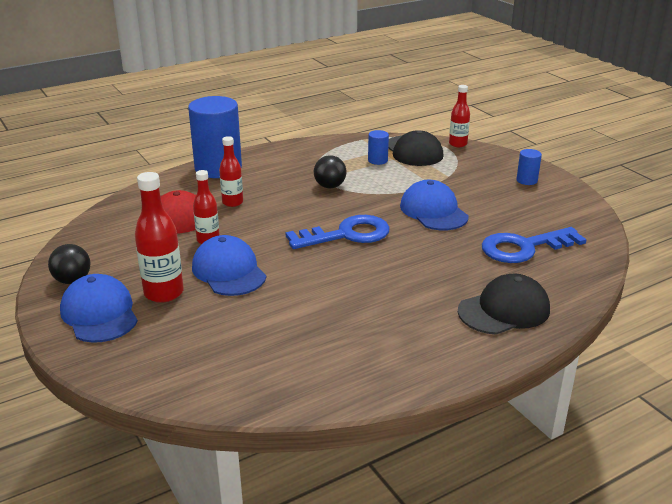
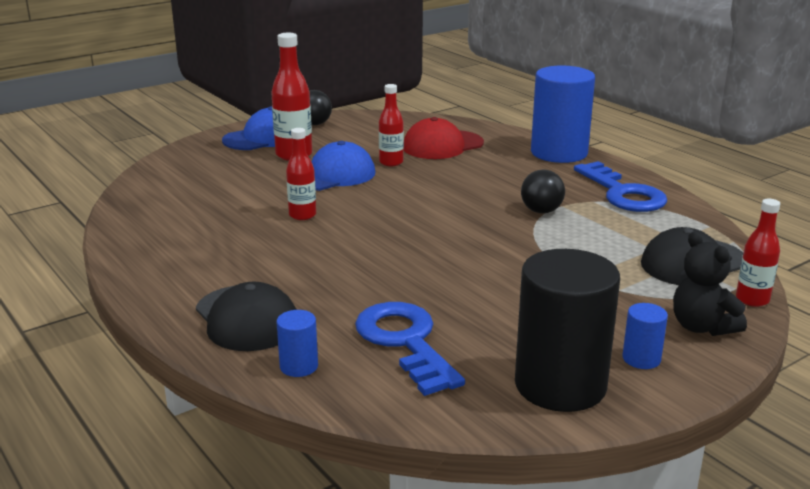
camera: 85 degrees right, 5 degrees down
(232, 202) = (476, 166): red bottle -> red bottle (302, 215)
(346, 234) = (417, 225): blue key -> blue key (623, 193)
(377, 160) = (641, 238): blue cylinder -> blue cylinder (299, 366)
(433, 211) = (496, 277): blue cap -> none
(490, 161) = (702, 327): none -> black teddy bear
(559, 204) = (560, 385): none -> black cylinder

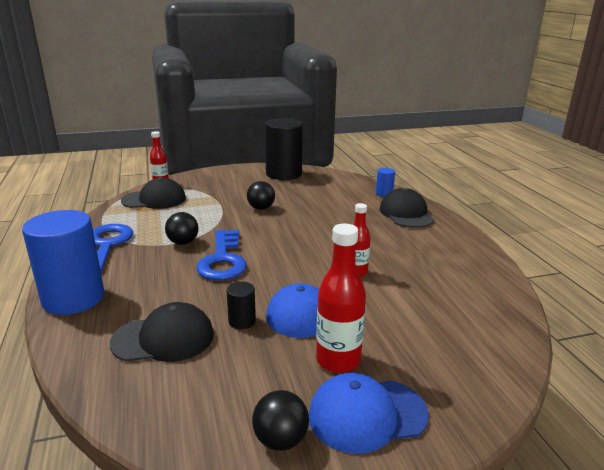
camera: 160 degrees left, 0 degrees up
(391, 162) = (242, 321): red bottle -> black cylinder
(405, 342) = (333, 194): blue key -> blue key (223, 260)
(442, 145) = (163, 338): red cap -> black cap
(505, 280) = (261, 208): none -> black ball
(641, 359) = (242, 175): blue cylinder -> none
(702, 327) = (201, 179): black teddy bear -> none

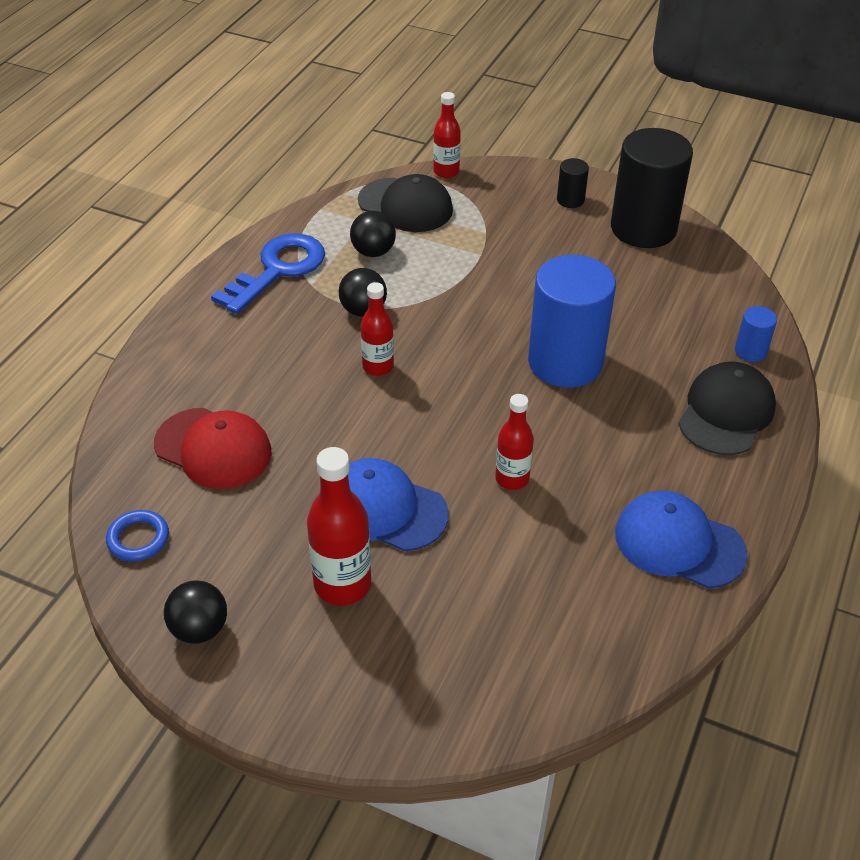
camera: 40 degrees right, 20 degrees up
(73, 298) = (181, 341): blue cylinder -> blue cylinder (565, 362)
(163, 338) = (213, 448): black cap -> red cap
(166, 415) = (138, 539): none -> blue ring
(223, 260) = (378, 367): blue key -> red bottle
(242, 321) = (305, 472): black cylinder -> black cylinder (570, 200)
(261, 208) = (525, 292): black ball -> black ball (373, 252)
(367, 414) = (297, 660): blue cap -> blue cap (679, 543)

